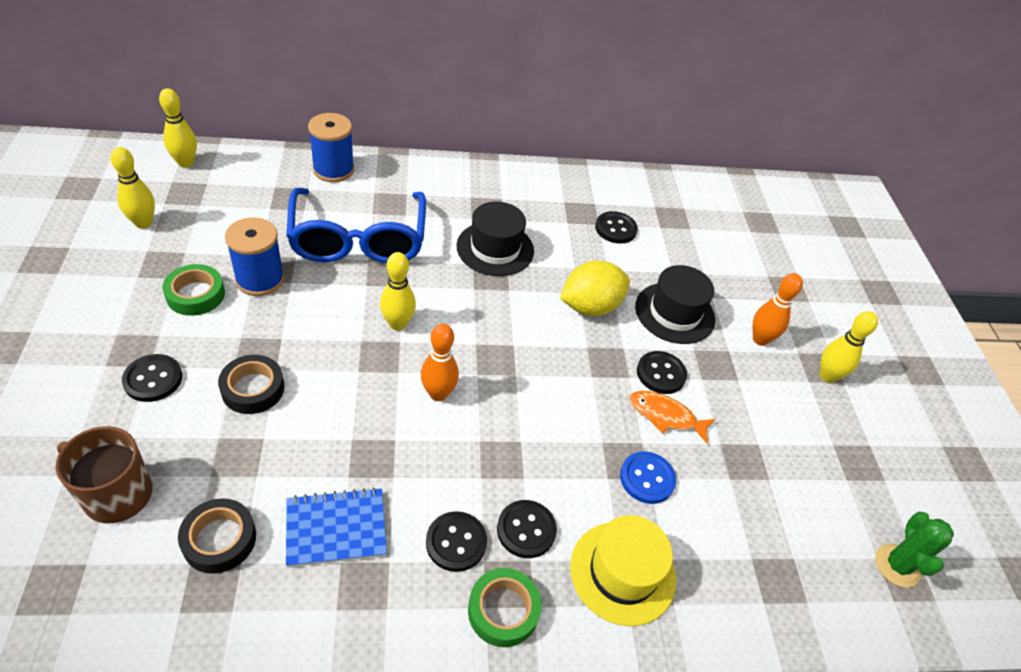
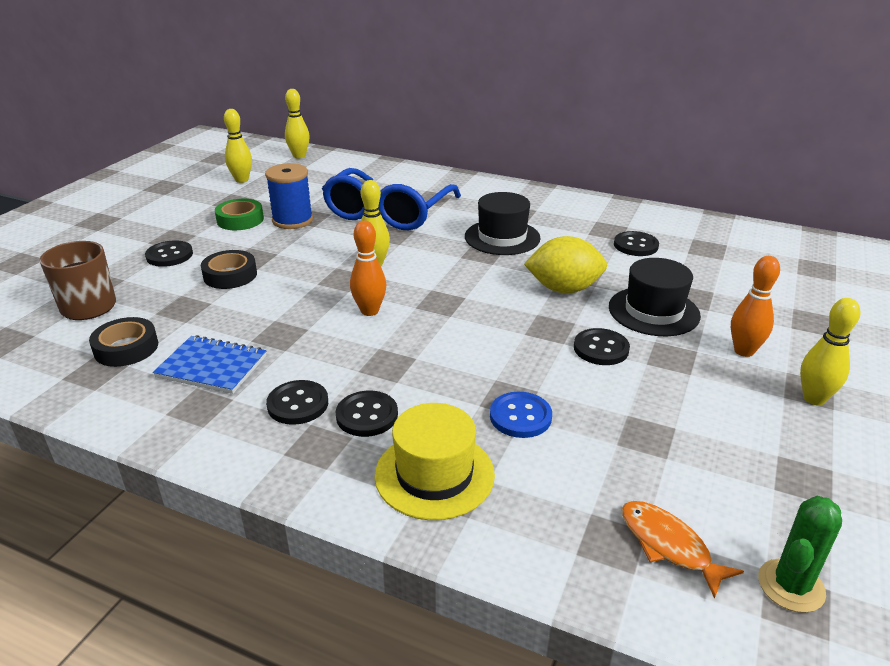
camera: 35 degrees right, 15 degrees down
(333, 170) = (404, 174): blue spool -> none
(503, 610) = (296, 461): green tape -> none
(665, 416) = (580, 379): orange fish -> orange fish (668, 545)

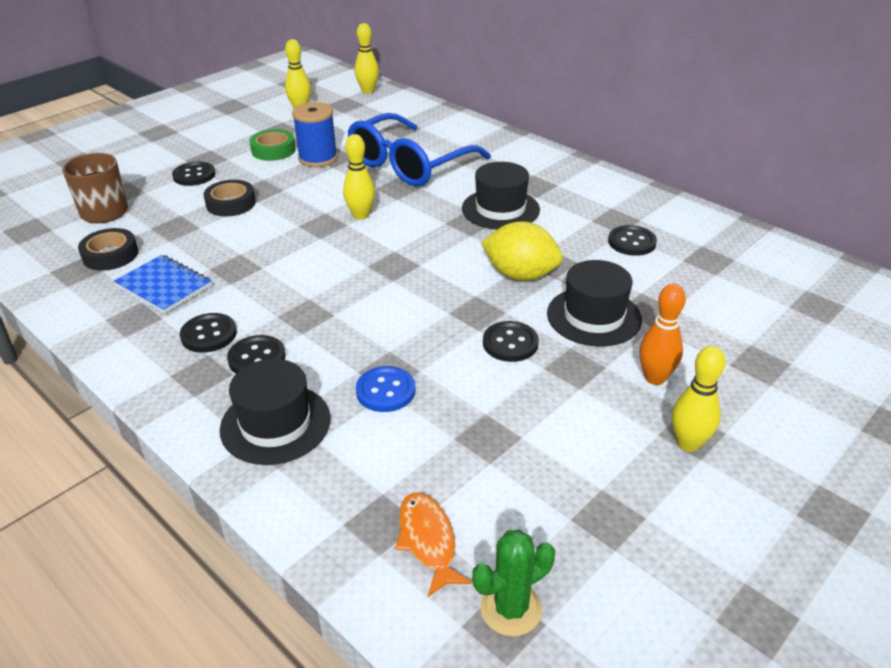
camera: 20 degrees right, 5 degrees up
(369, 311) = (325, 261): orange bowling pin -> none
(434, 474) = (275, 424): yellow hat -> black hat

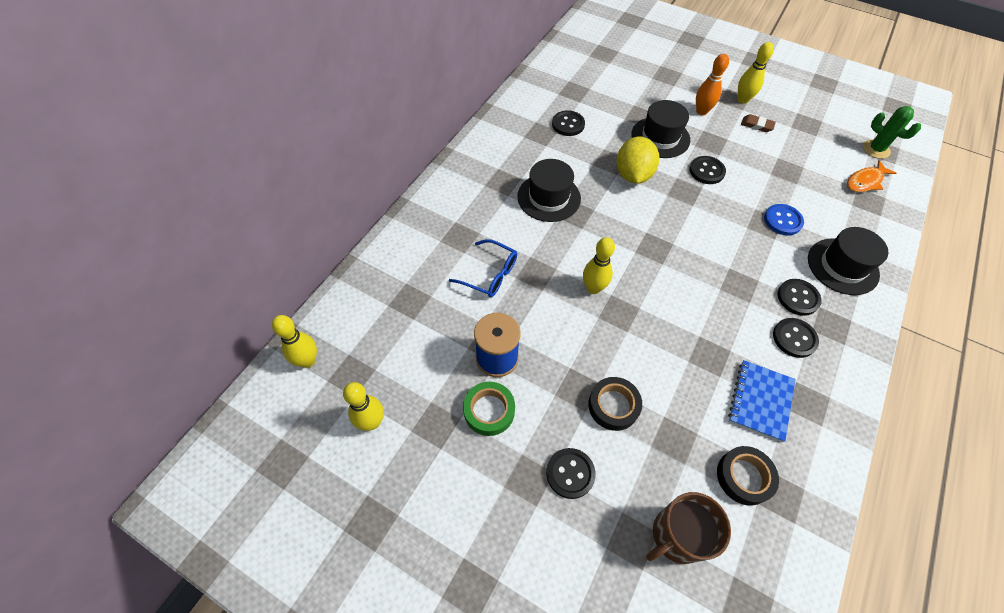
camera: 105 degrees left, 20 degrees up
(409, 165) = (490, 274): blue glasses -> blue glasses, size x0.52
(610, 438) = (756, 125): none -> brown eraser

